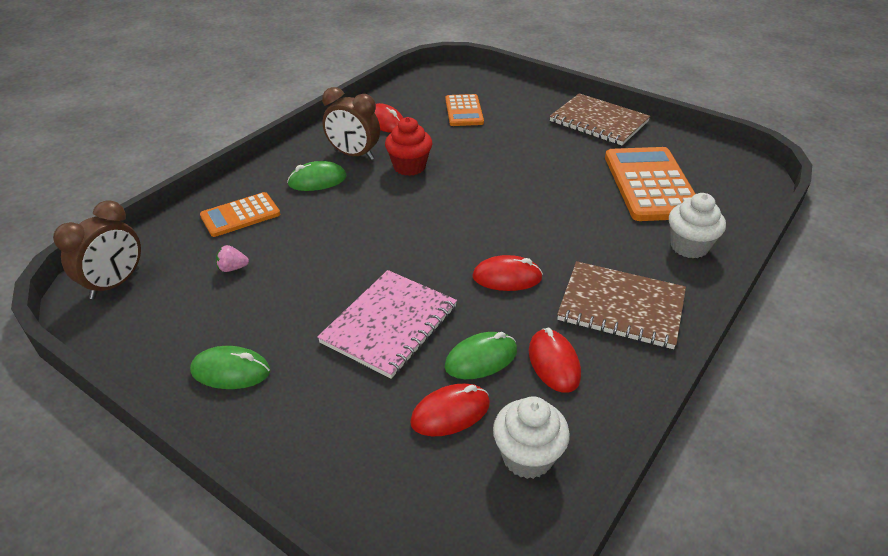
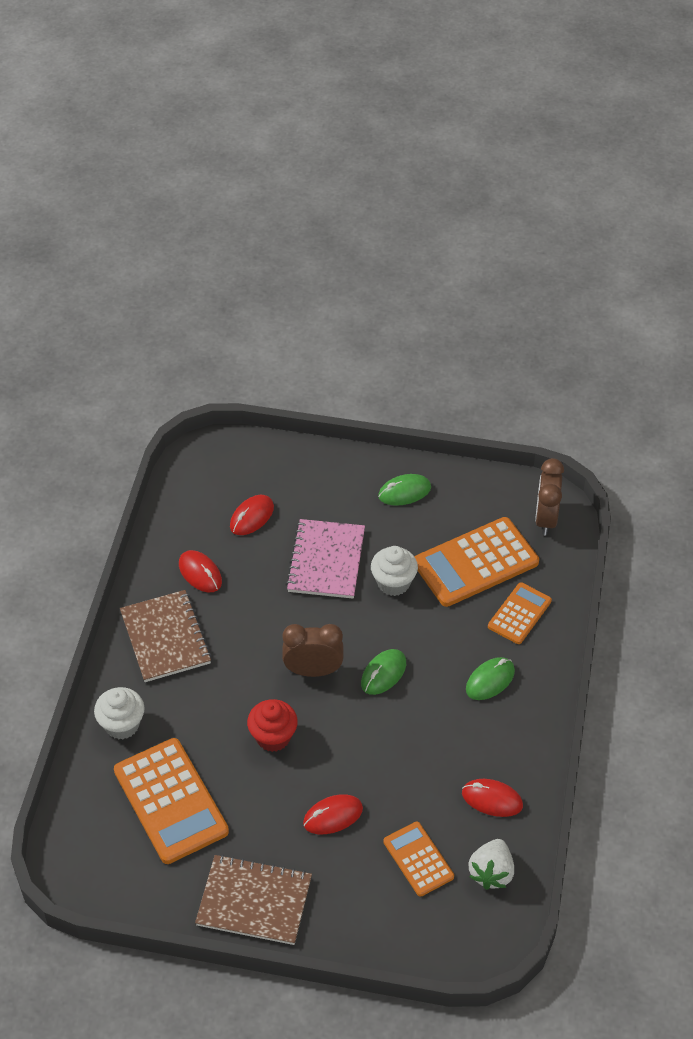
camera: 155 degrees right, 10 degrees up
(233, 268) = (475, 562): pink strawberry -> orange calculator
(354, 155) = (484, 731): brown clock -> brown clock (313, 671)
(409, 167) = (418, 734): red cupcake -> red cupcake (273, 737)
(418, 95) = (491, 873): none -> white strawberry
(481, 359) = (250, 558): green mouse -> green mouse (383, 673)
(507, 277) = (262, 633): red mouse -> red mouse (333, 816)
(527, 457) = (195, 509): white cupcake -> white cupcake (393, 583)
(621, 307) = (165, 638): brown notebook -> brown notebook turned 75 degrees clockwise

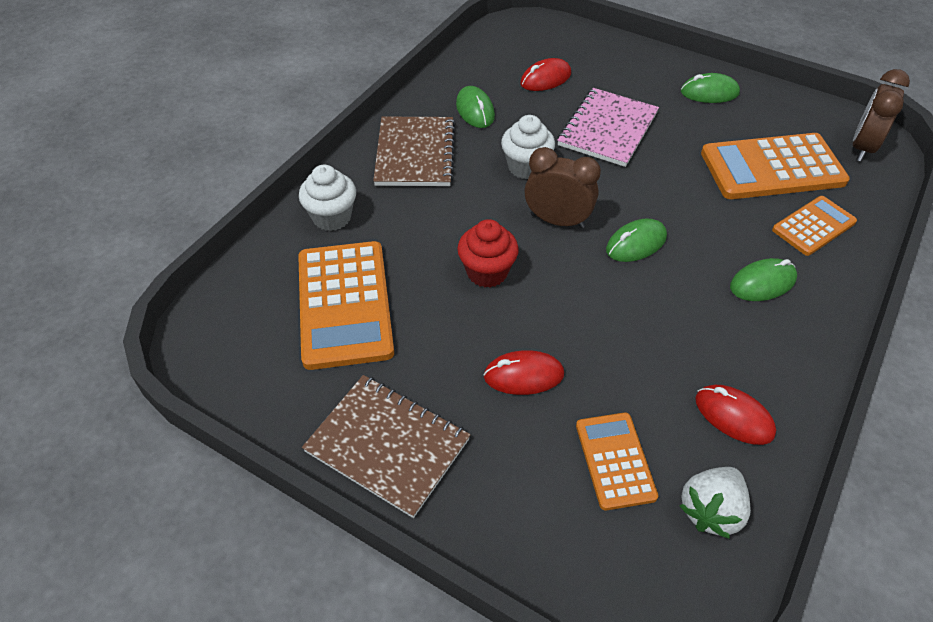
camera: 20 degrees right, 0 degrees up
(200, 573) = (475, 110): red mouse -> green mouse
(393, 583) = (674, 164): white cupcake -> white cupcake (526, 167)

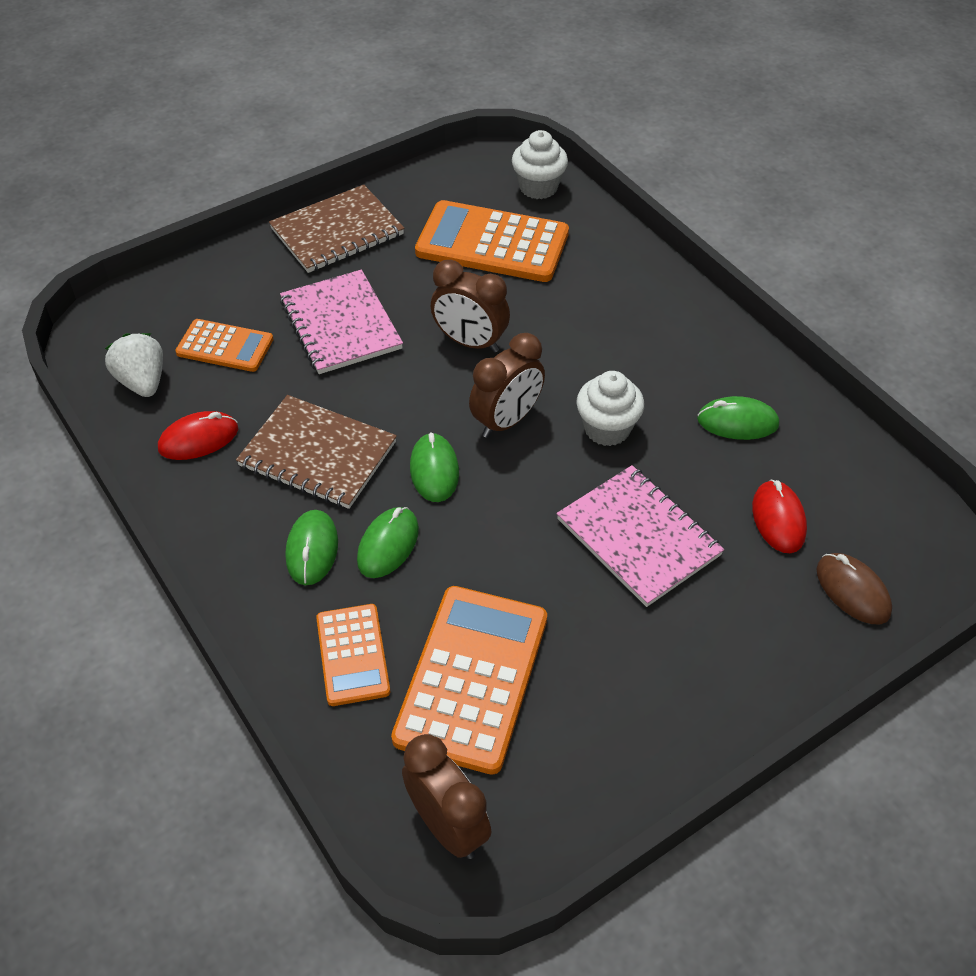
camera: 115 degrees right, 0 degrees up
(332, 217) = (609, 261): white cupcake -> white cupcake (538, 187)
(415, 154) = (678, 345): brown notebook -> brown notebook (317, 454)
(487, 272) = (470, 342): red cupcake -> brown clock
(523, 375) = (340, 324): red mouse -> pink notebook
(575, 45) = (852, 591): none -> brown mouse
(709, 93) = (664, 701): green mouse -> green mouse (388, 545)

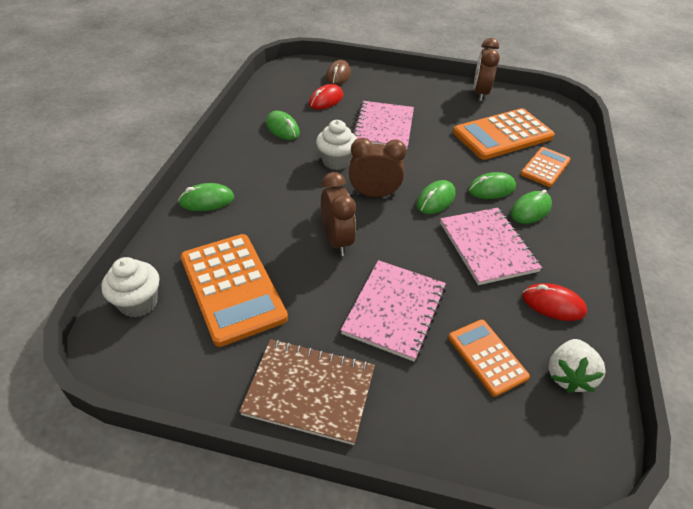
camera: 135 degrees left, 5 degrees down
(317, 454) = (487, 247): brown notebook -> pink notebook
(447, 826) = (551, 114): brown clock -> brown clock (480, 93)
(642, 283) = (207, 200): none -> green mouse

